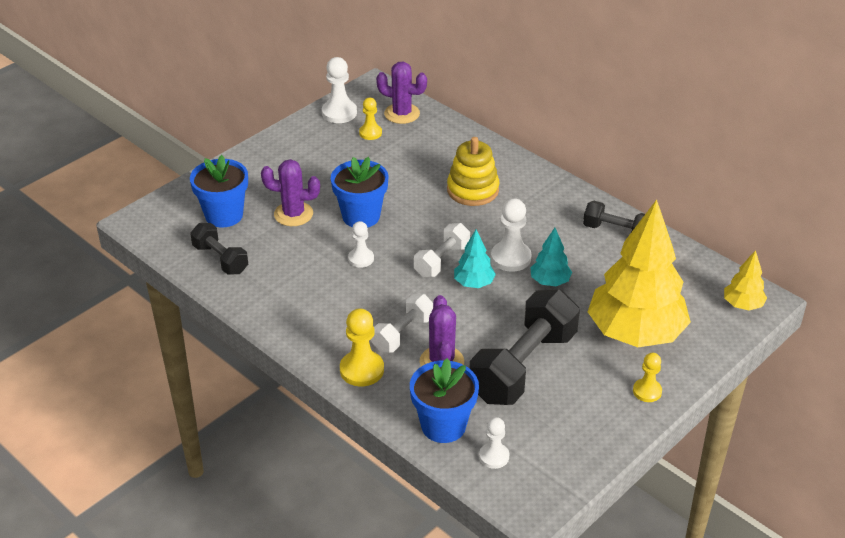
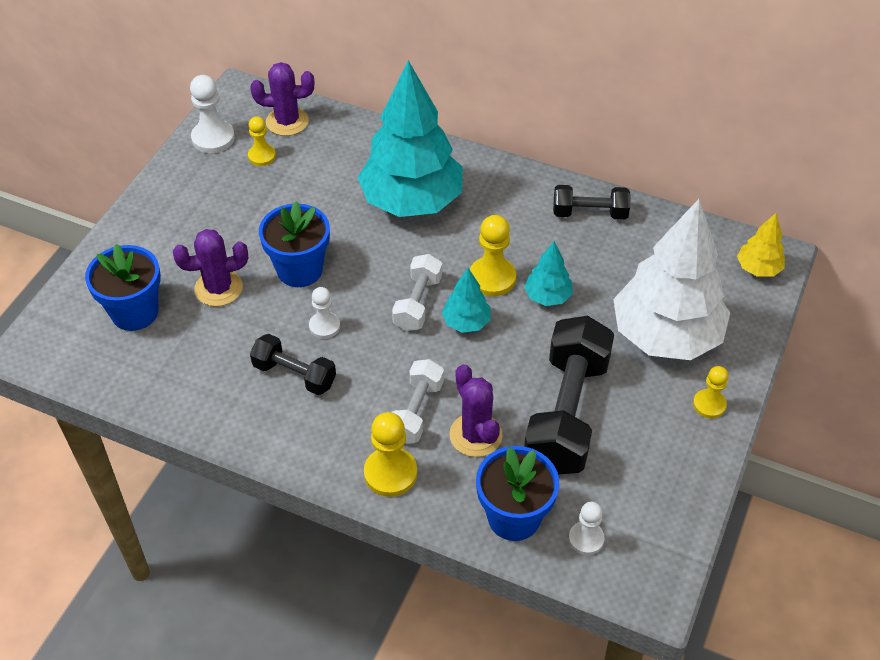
camera: 20 degrees left, 10 degrees up
(220, 259) = (157, 373): black dumbbell -> black dumbbell (294, 374)
(472, 190) = (411, 201): yellow stacking toy -> turquoise tree
(511, 258) = (492, 278): white pawn -> yellow pawn
(635, 333) = (666, 336): yellow tree -> white tree

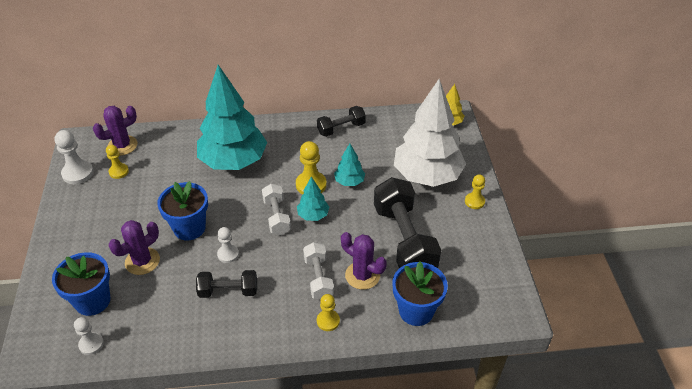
camera: 30 degrees left, 5 degrees down
(390, 473) = (328, 321): yellow pawn -> yellow pawn, size x0.64
(586, 539) = (463, 303): white pawn -> white pawn (91, 344)

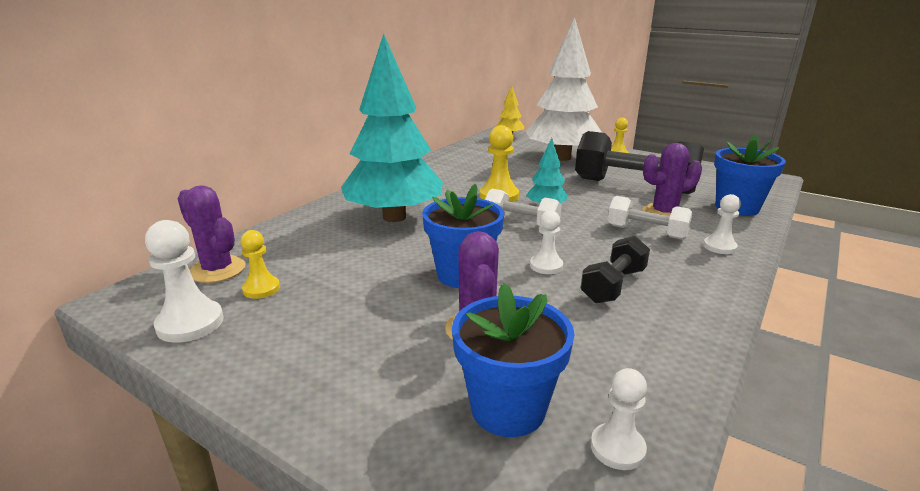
camera: 50 degrees left, 20 degrees down
(122, 145) = (217, 270): purple cactus -> purple cactus turned 60 degrees counterclockwise
(328, 321) = (719, 247): yellow pawn -> white pawn
(341, 128) = (443, 165): black dumbbell -> none
(349, 182) = (522, 182): turquoise tree -> none

